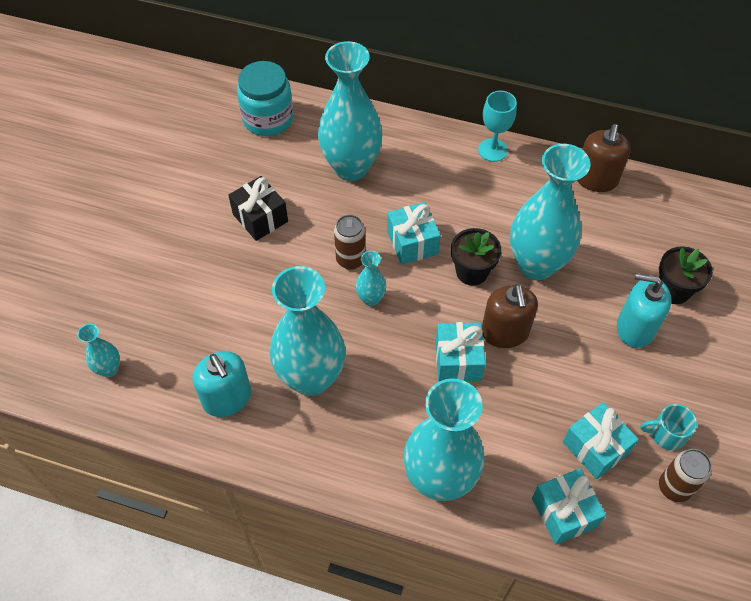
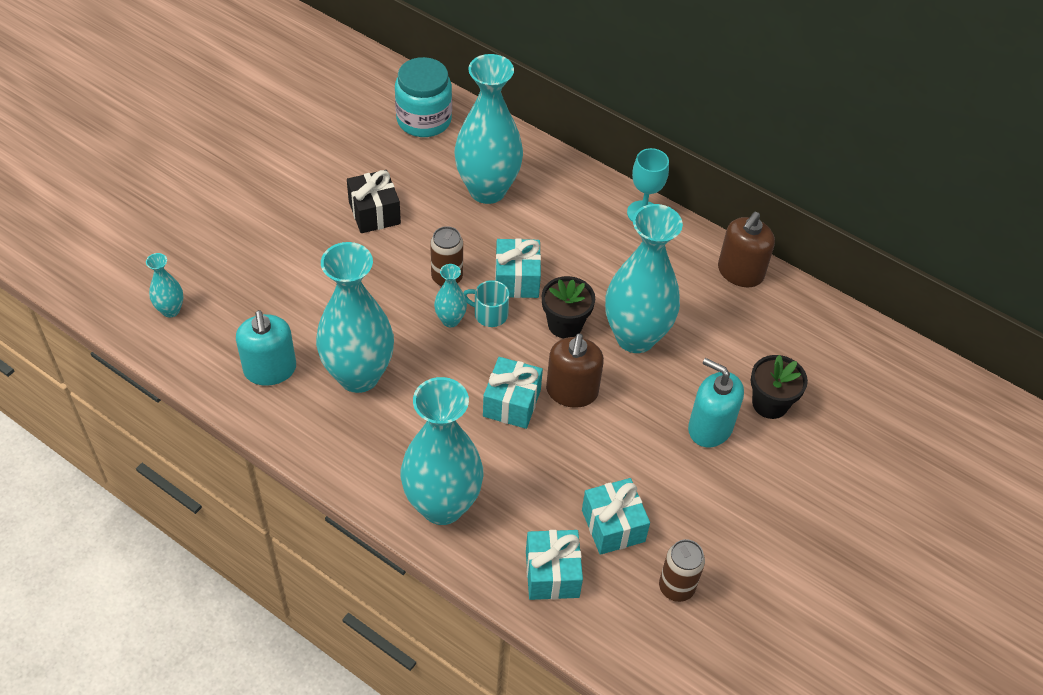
camera: 15 degrees right, 5 degrees down
(666, 434) = (693, 536): turquoise mug -> turquoise mug (489, 314)

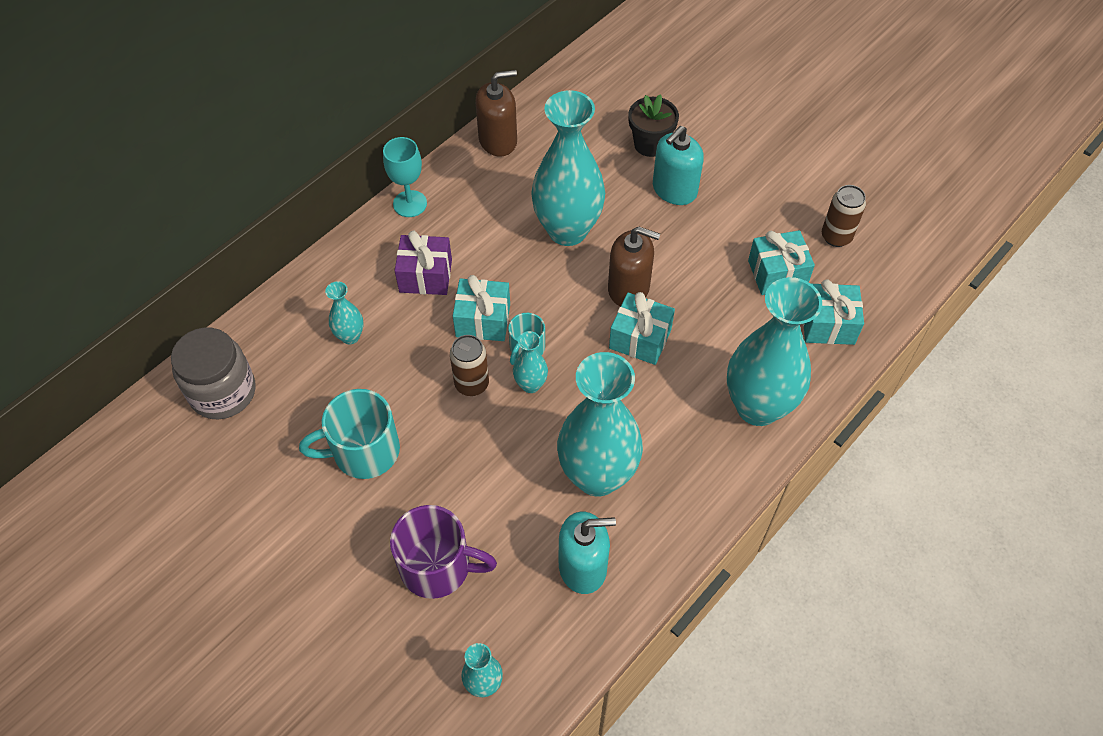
camera: 80 degrees left, 5 degrees up
(271, 271) = (438, 566): none -> purple mug
(374, 213) = (364, 451): black gift -> turquoise mug
(424, 120) = (223, 392): turquoise jar -> grey jar
(487, 190) = (350, 336): turquoise vase -> turquoise vase, size x0.45
(561, 233) = (425, 276): none -> purple gift
(565, 324) = (546, 285): black flower pot -> none
(740, 272) = (498, 140): brown soap dispenser -> brown soap dispenser turned 60 degrees counterclockwise

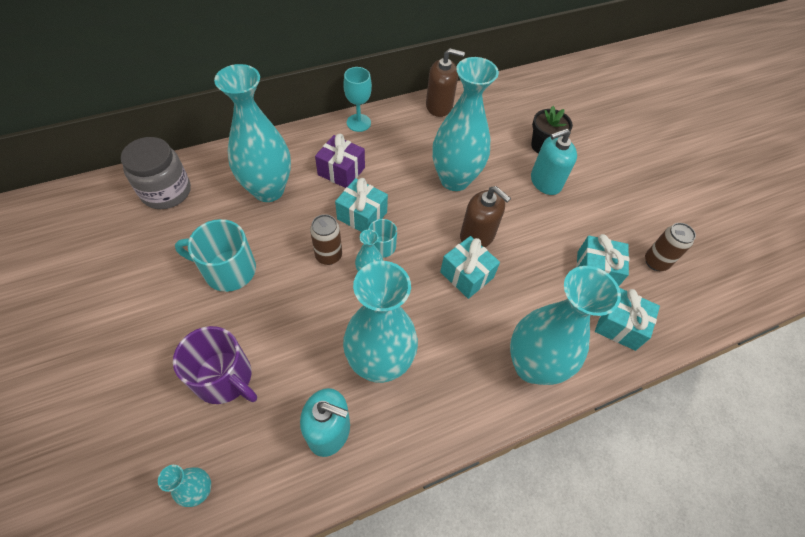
camera: 20 degrees right, 0 degrees up
(350, 336) = (268, 190): turquoise vase -> turquoise vase, size x2.24

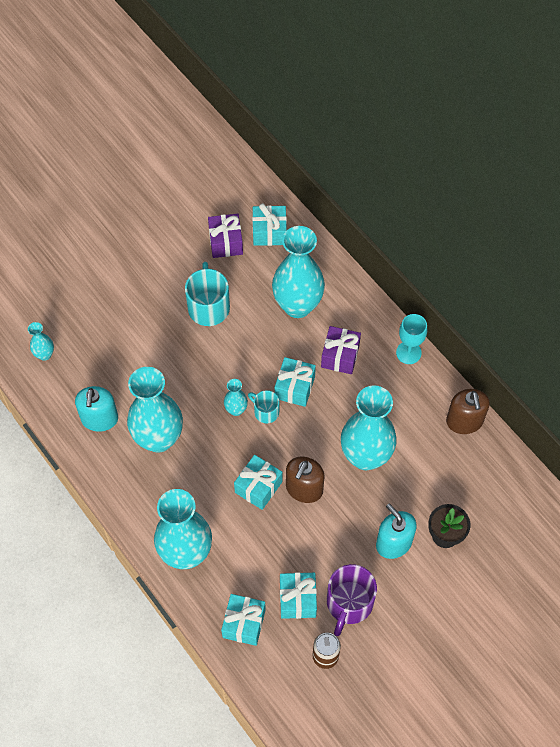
camera: 80 degrees right, 5 degrees up
(153, 233) = (226, 242): none -> purple gift
(166, 191) = (269, 232): grey jar -> turquoise gift
(225, 378) = (121, 339): purple mug -> purple mug (349, 603)
(328, 256) = (244, 374): brown can -> none

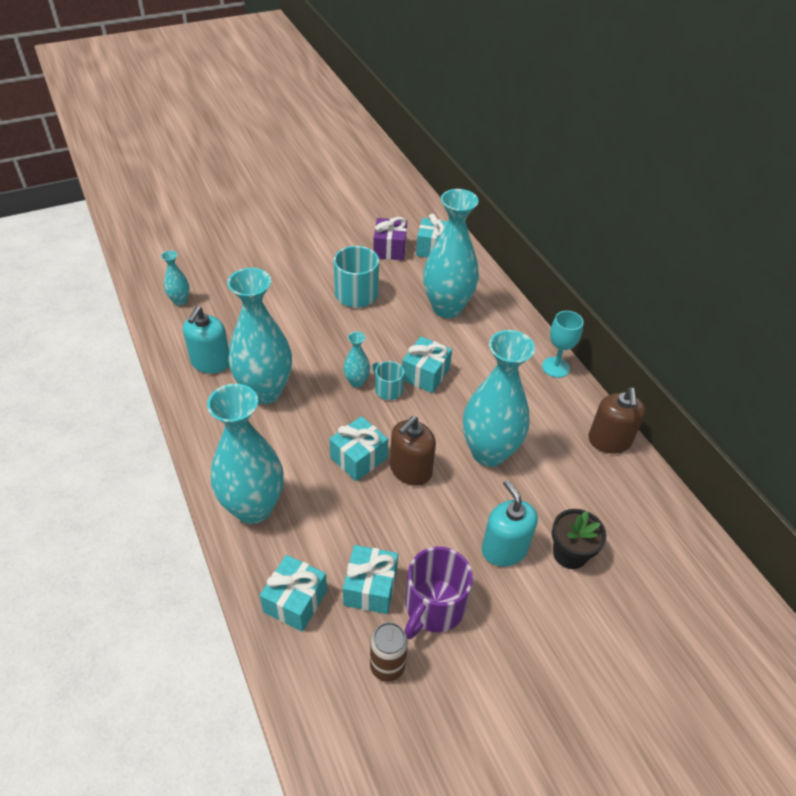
camera: 10 degrees right, 15 degrees down
(340, 356) = (481, 356): purple gift -> none

